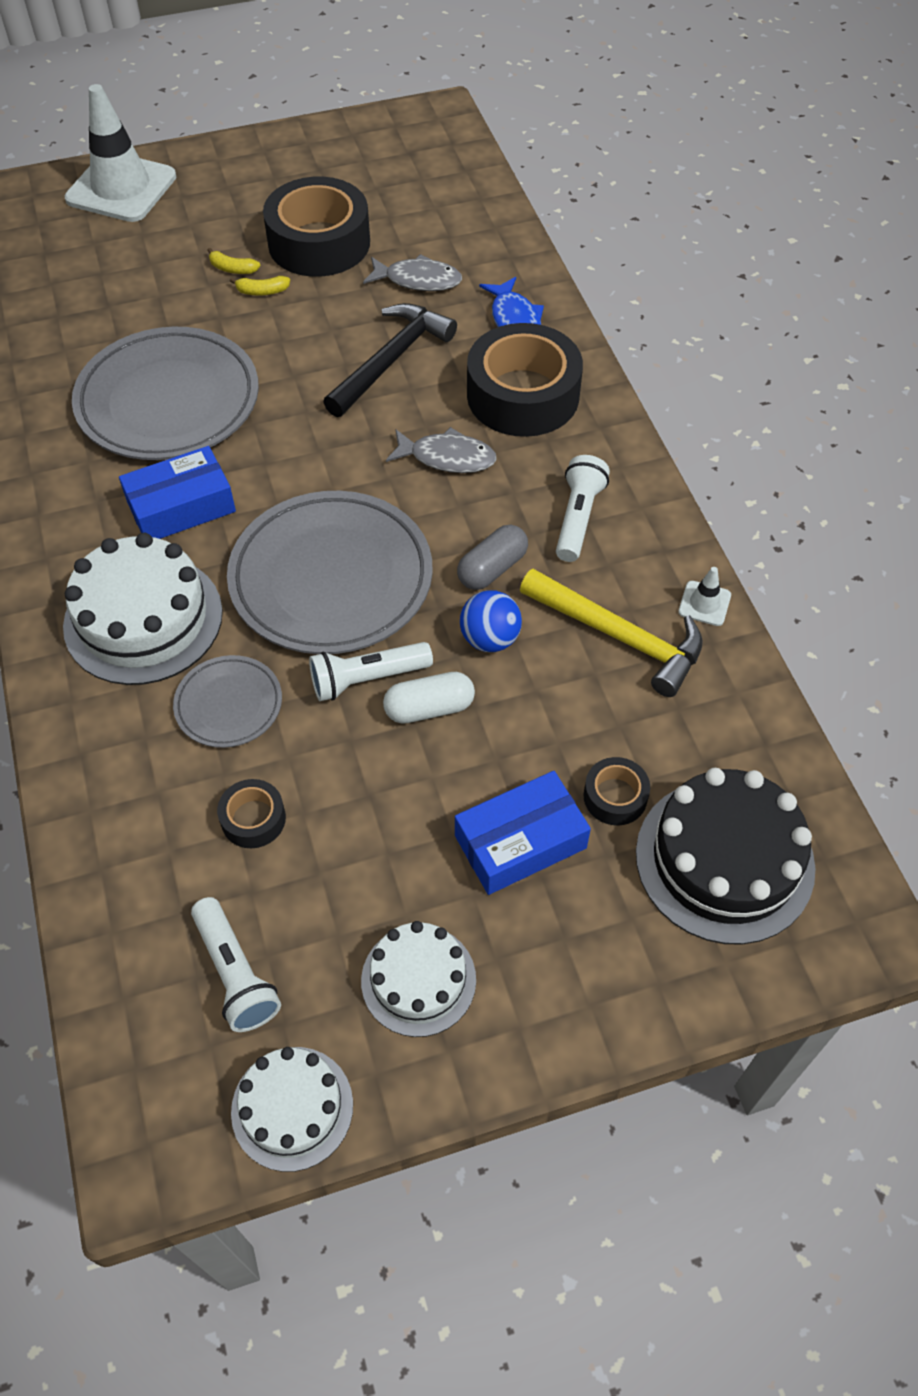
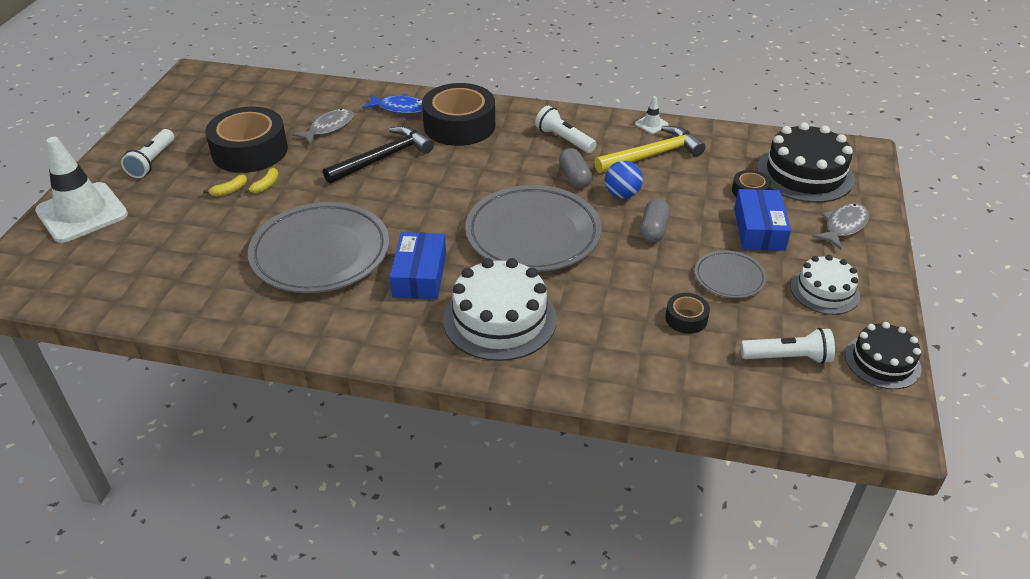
camera: 60 degrees left, 15 degrees down
(229, 705) = (596, 303): grey plate -> grey plate (729, 277)
(292, 1108) = (882, 361): white cake -> black cake
(367, 679) = (617, 245): white flashlight -> white flashlight (152, 161)
(391, 360) = (383, 158): black hammer -> black hammer turned 75 degrees clockwise
(429, 708) = (653, 230): white capsule -> grey capsule
(447, 458) = (480, 165): grey fish -> grey fish (843, 226)

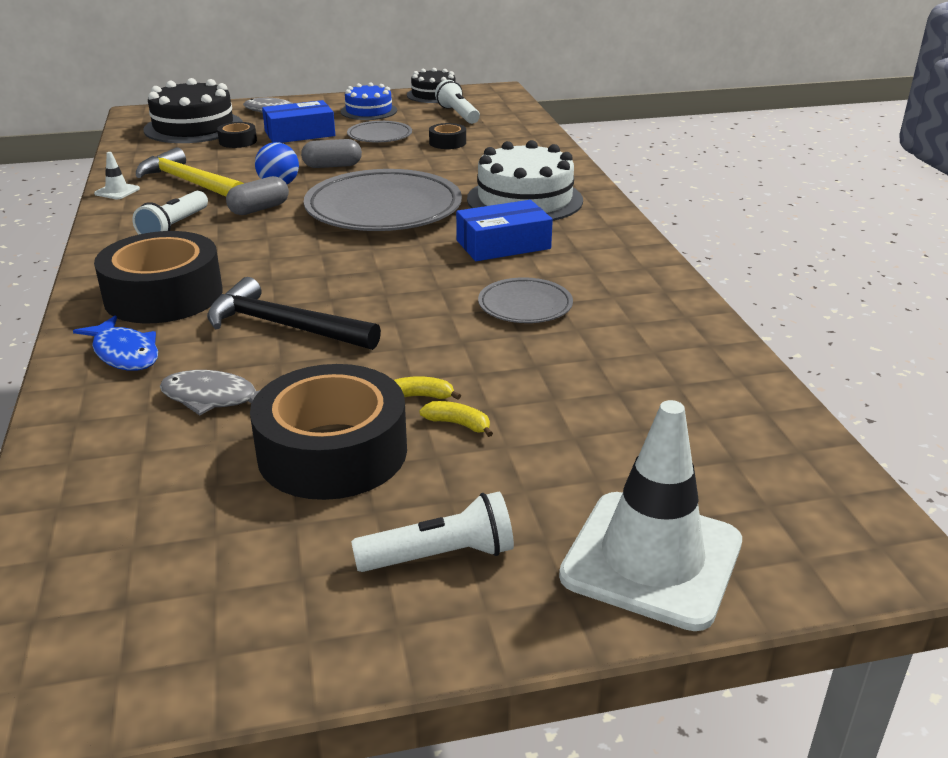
camera: 115 degrees left, 10 degrees down
(320, 253) = (525, 306): grey plate -> grey plate, size x0.50
(400, 108) = (124, 353): blue fish -> blue fish turned 150 degrees clockwise
(824, 291) = (369, 111): white cake -> blue cake

